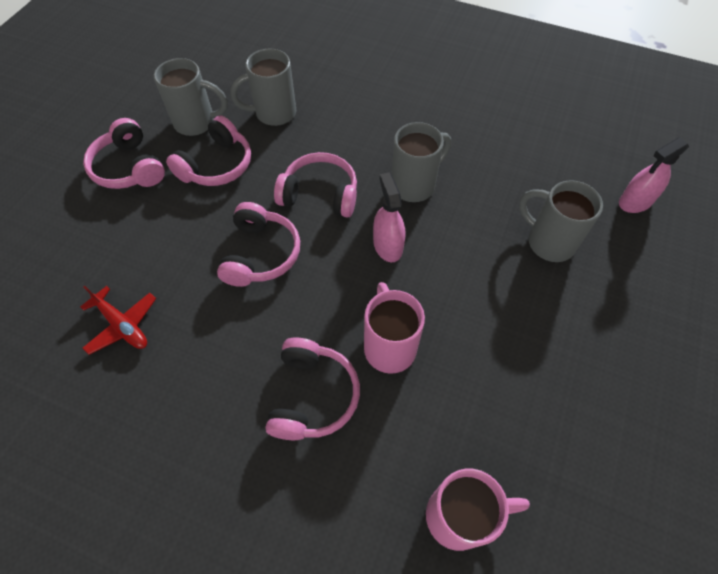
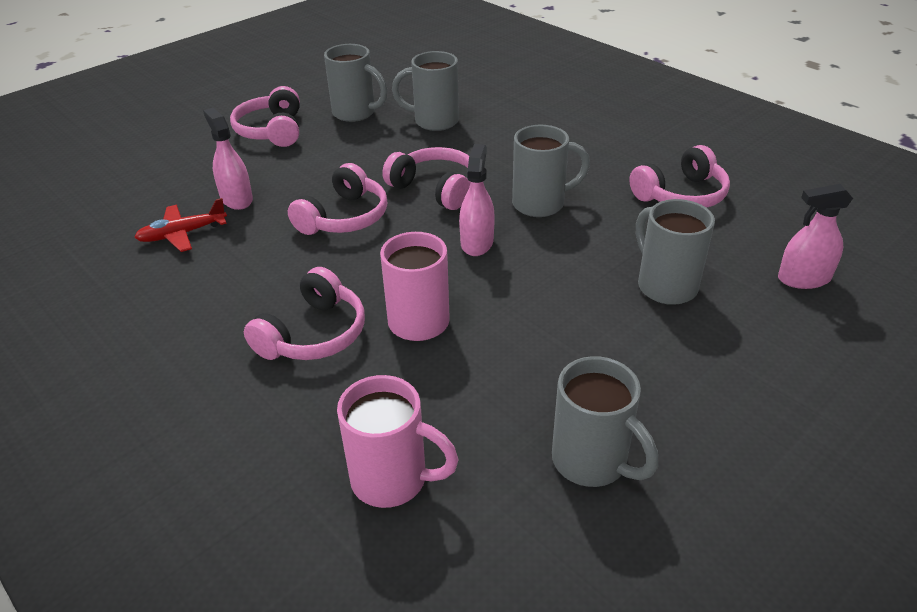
camera: 25 degrees right, 20 degrees down
(122, 325) = (182, 234): red plane -> red plane turned 90 degrees clockwise
(148, 264) = (236, 199): none -> pink spray bottle
(216, 165) = (351, 146): pink headphones -> pink headphones (681, 195)
(586, 435) = (592, 462): none -> grey mug

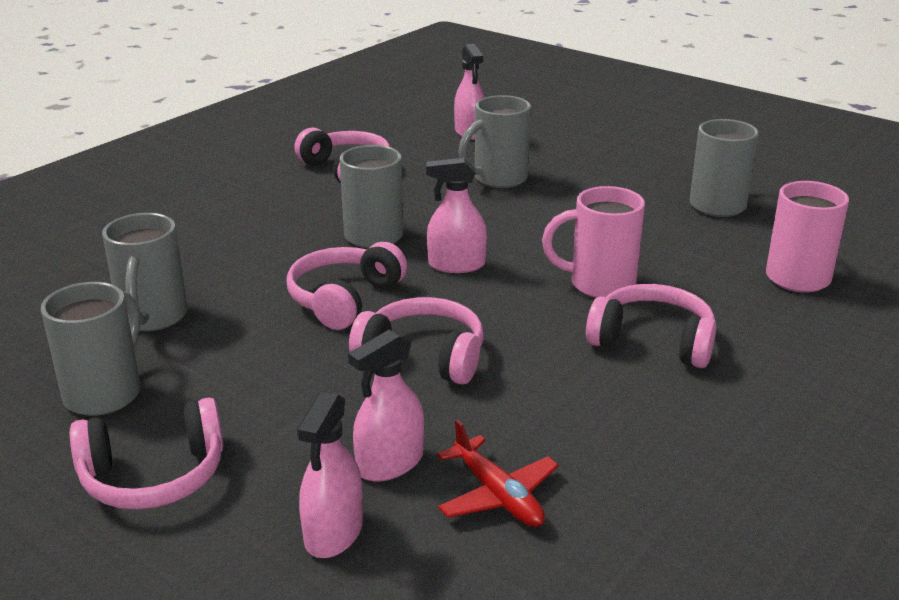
camera: 100 degrees left, 10 degrees down
(192, 180) = (334, 532): none -> pink spray bottle

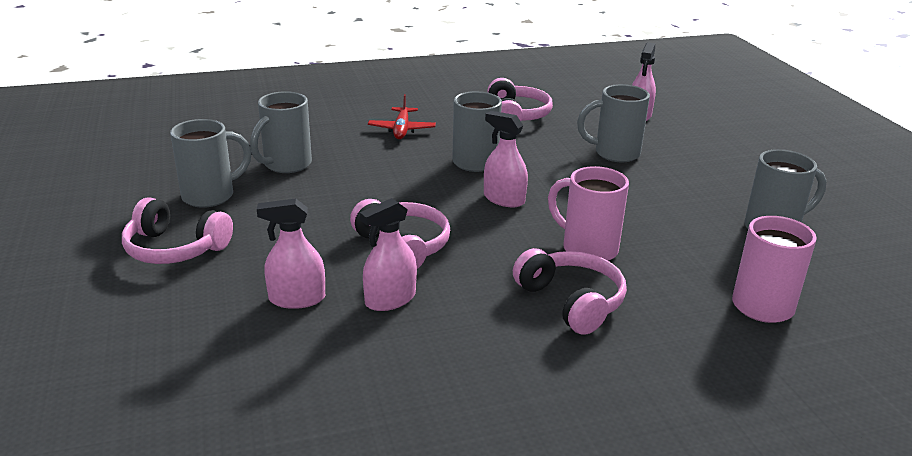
camera: 35 degrees right, 0 degrees up
(334, 532) = (216, 321): pink spray bottle -> pink spray bottle (390, 299)
(345, 299) = (404, 194): pink headphones -> none
(498, 495) = (330, 347): red plane -> red plane (401, 130)

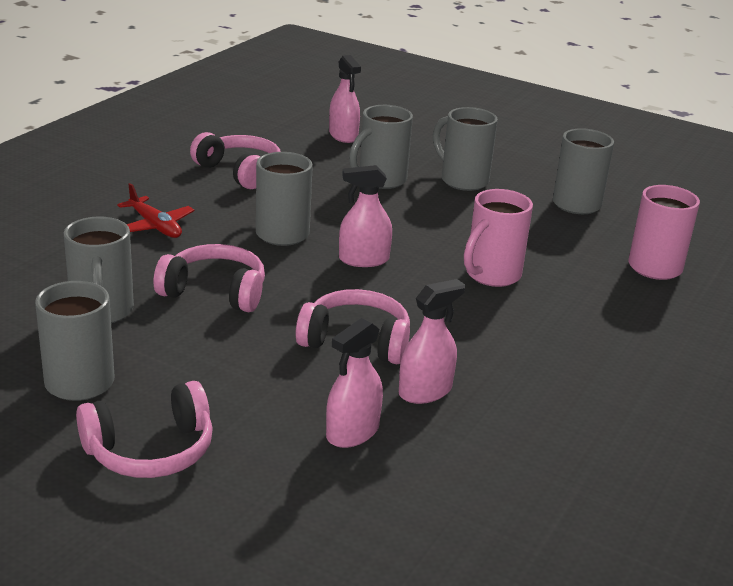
camera: 45 degrees left, 0 degrees up
(390, 299) = (425, 391): pink spray bottle -> pink spray bottle turned 135 degrees counterclockwise
(571, 301) = (547, 324): pink headphones -> pink headphones (215, 292)
(587, 249) = (491, 275): pink mug -> pink mug turned 45 degrees counterclockwise
(688, 176) = (462, 180): none -> grey mug

